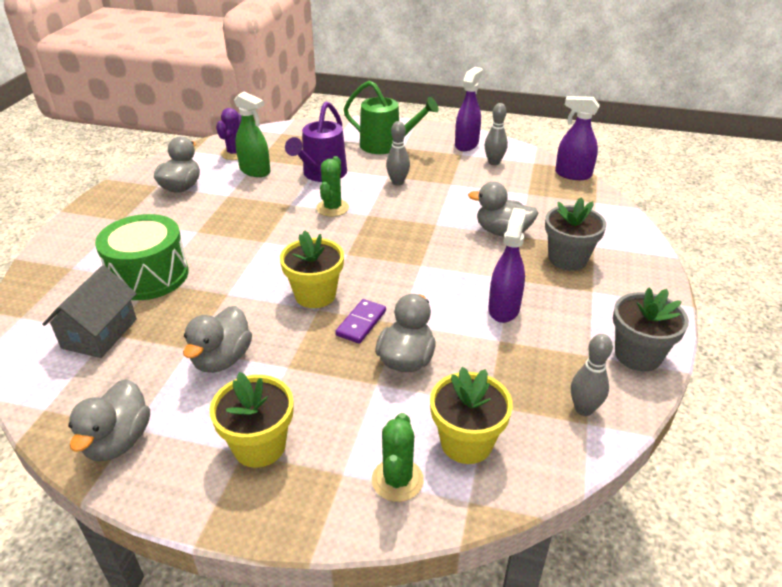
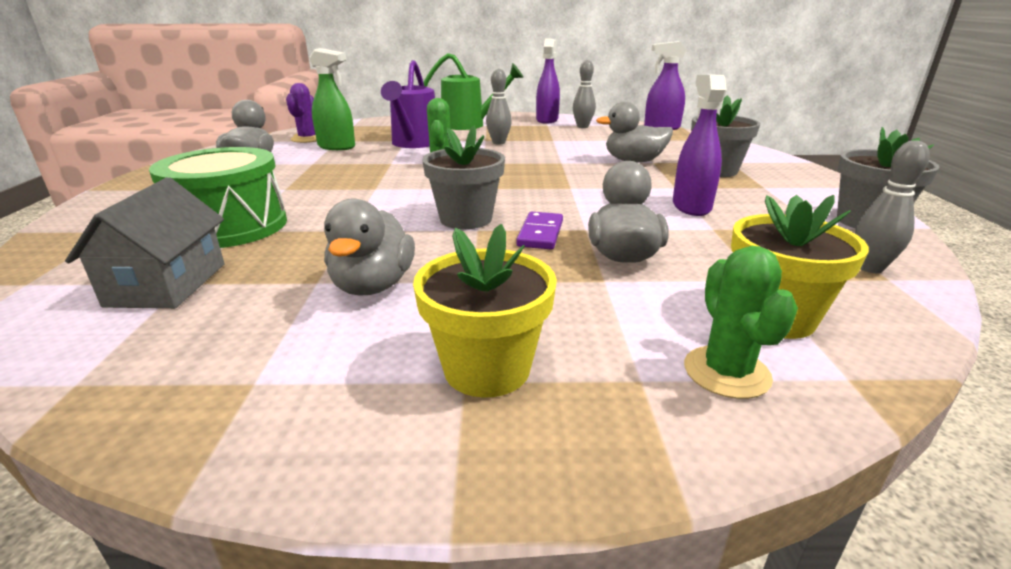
camera: 15 degrees left, 10 degrees down
(118, 441) = (232, 404): grey duck -> none
(315, 295) = (466, 219): yellow flower pot -> grey flower pot

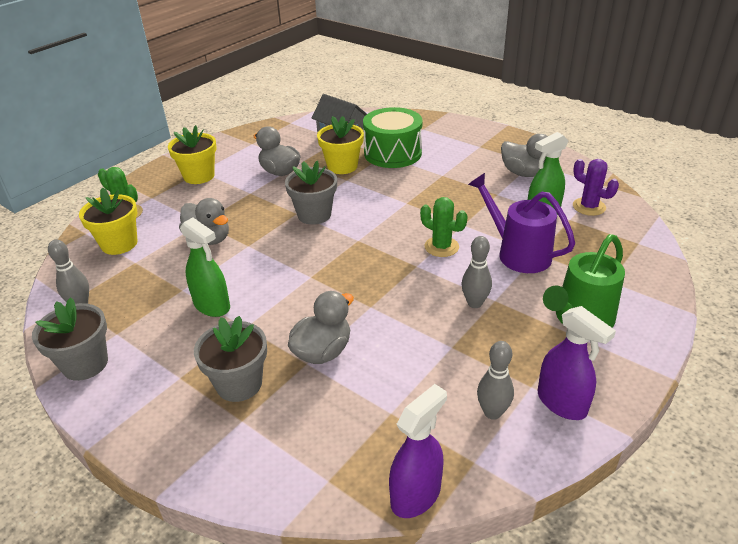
camera: 130 degrees right, 10 degrees up
(306, 245) = (342, 166): none -> yellow flower pot
(540, 233) = (264, 228): purple domino -> none
(691, 206) = (212, 306): purple spray bottle -> green spray bottle

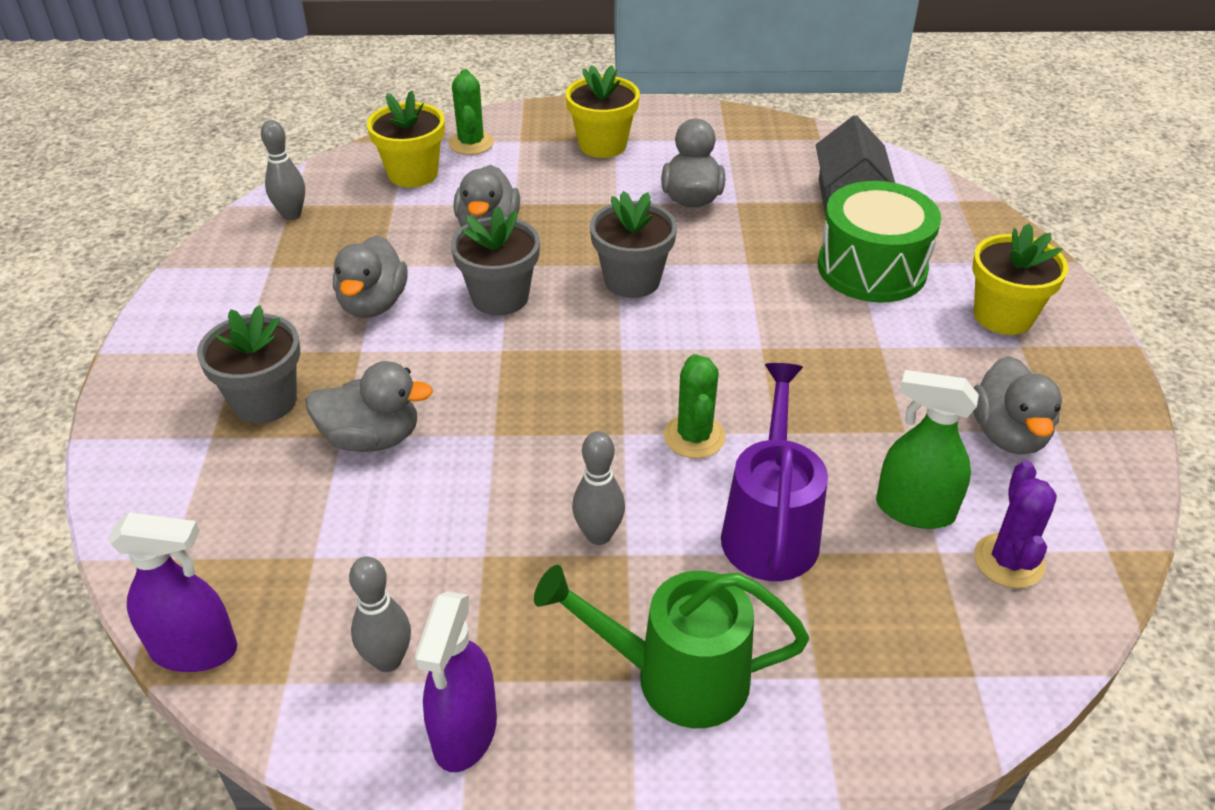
camera: 50 degrees right, 5 degrees up
(85, 364) = (209, 275): grey flower pot -> grey flower pot (500, 297)
(212, 306) = (373, 304): green spray bottle -> grey duck
(342, 166) = (774, 241): yellow flower pot -> yellow flower pot (1003, 316)

